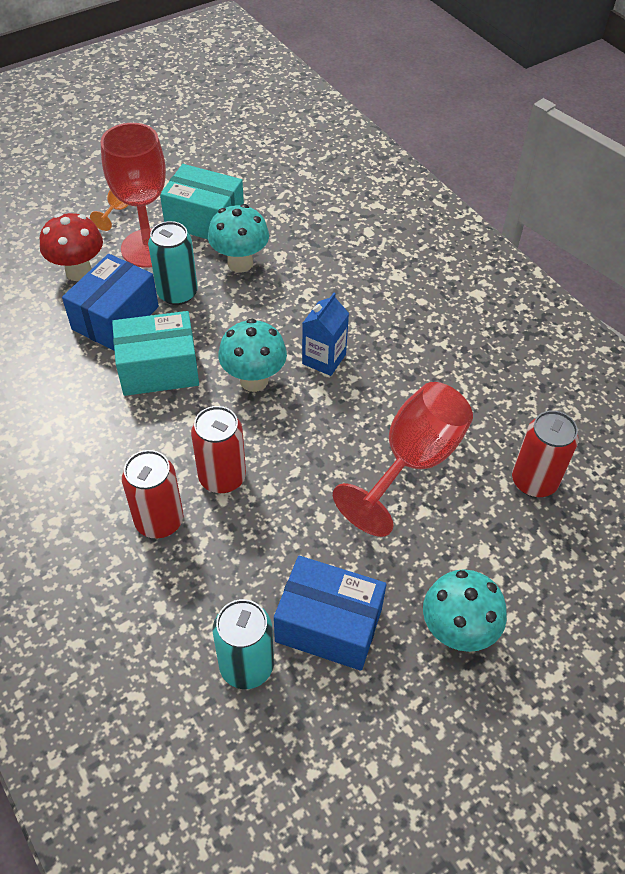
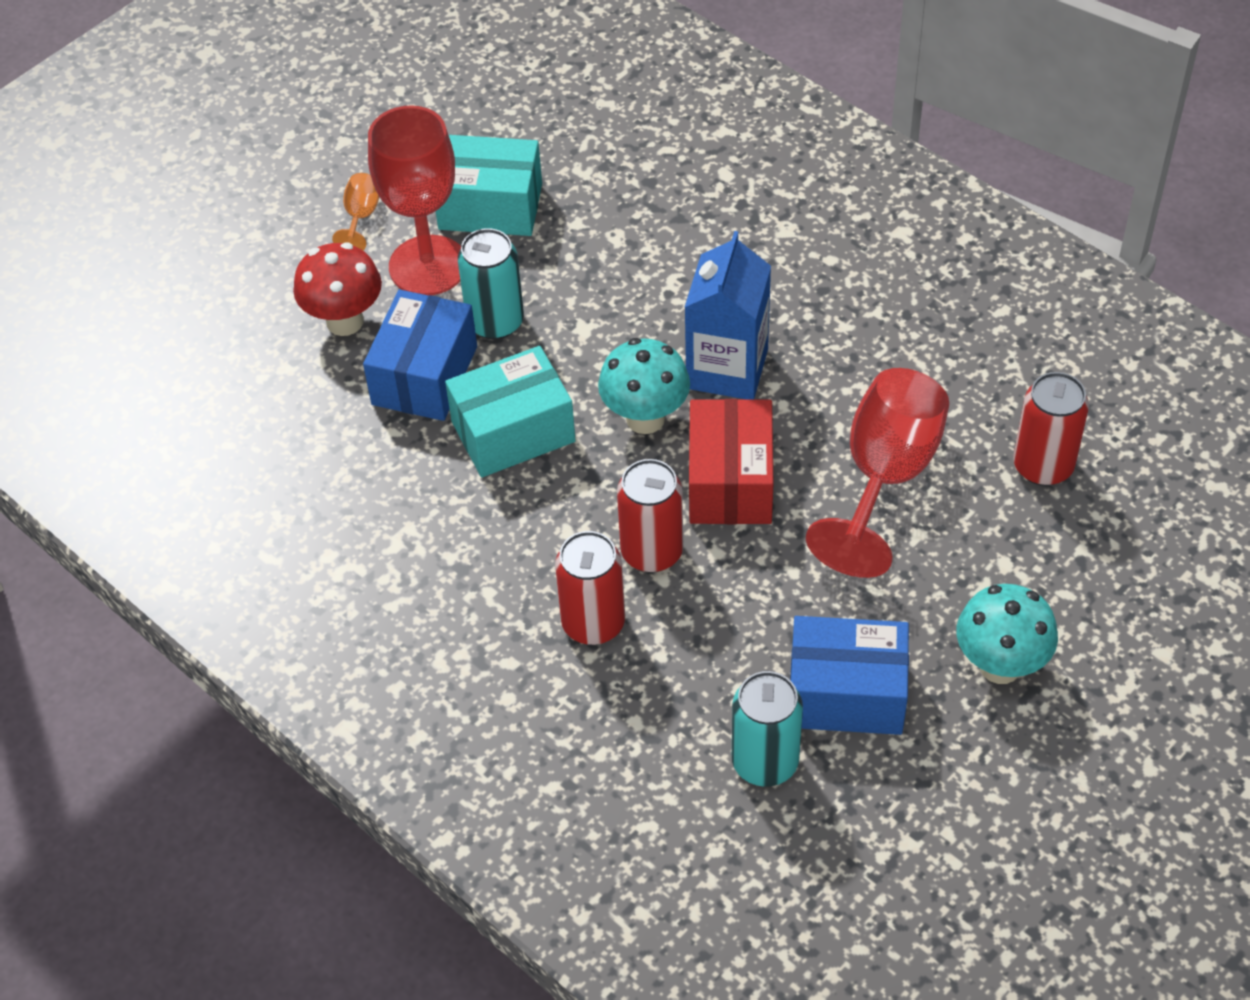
camera: 10 degrees left, 0 degrees up
(240, 263) = (565, 260): turquoise mushroom -> none
(298, 439) = (730, 481): none -> red box
(324, 359) = (727, 369): blue carton -> blue carton, size x1.53

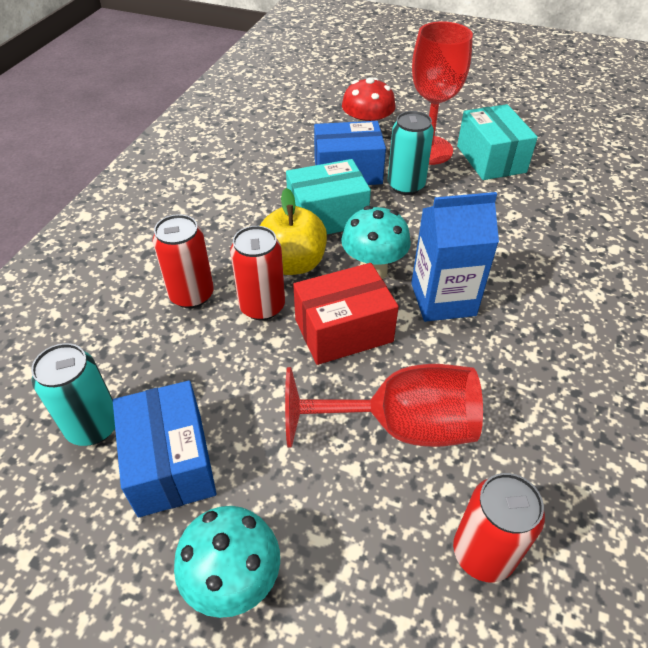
camera: 65 degrees right, 5 degrees down
(361, 216) = (443, 119): orange goblet -> none
(513, 431) = (327, 216): turquoise box -> turquoise box turned 60 degrees counterclockwise
(589, 497) = (293, 263): none -> yellow apple

